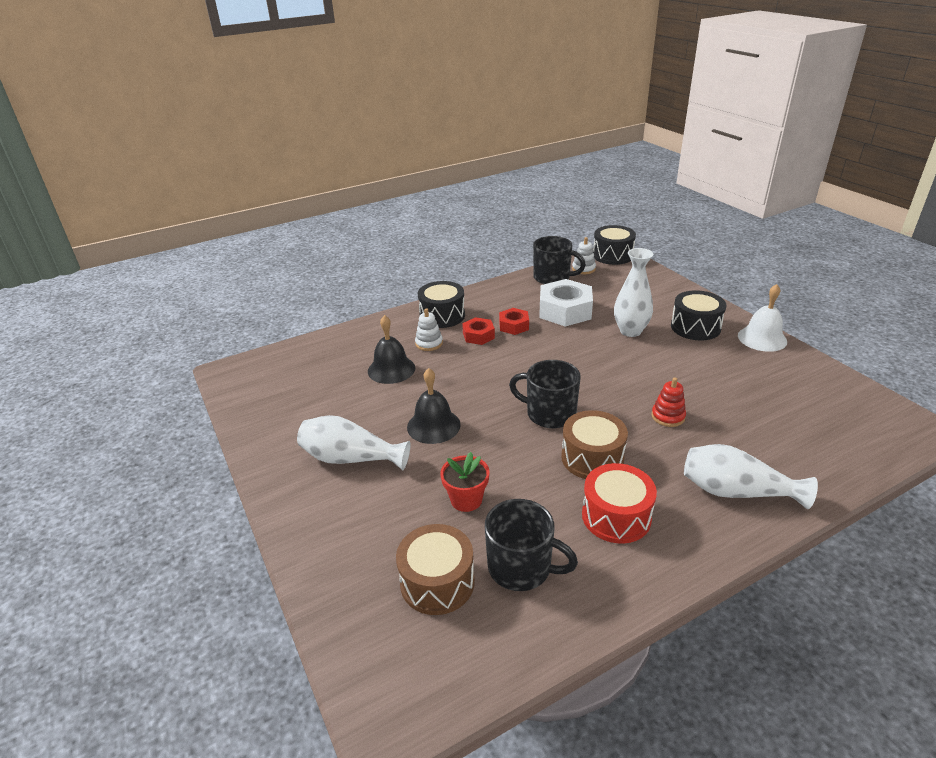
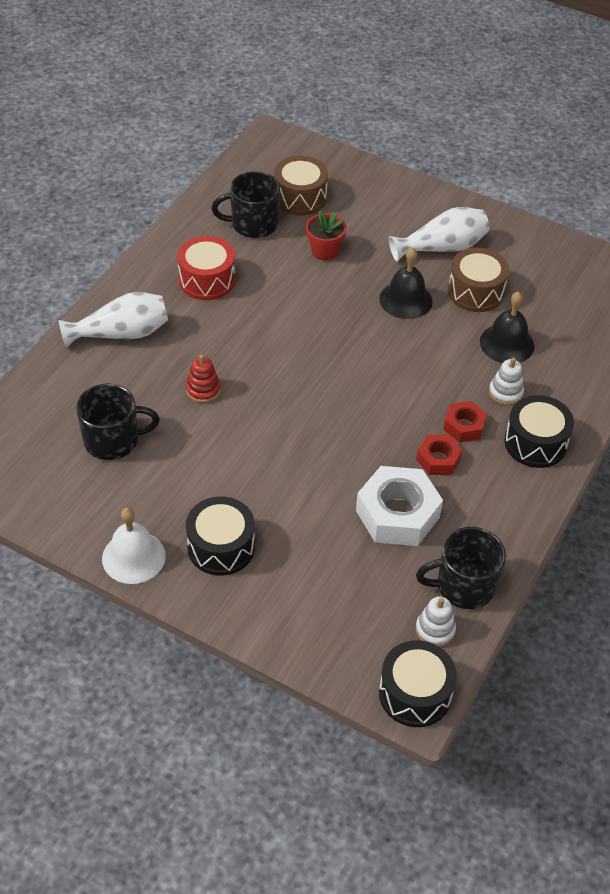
camera: 145 degrees right, 15 degrees up
(549, 413) = (314, 351): black mug -> black mug (113, 440)
(592, 458) = (250, 320): brown drum -> brown drum (475, 292)
(630, 331) = (296, 506): white vase -> none

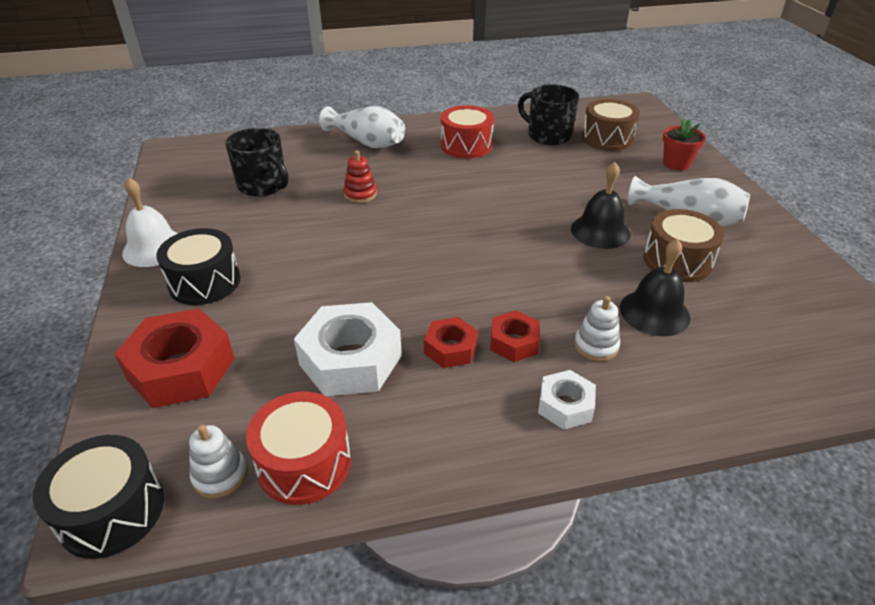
camera: 50 degrees right, 10 degrees down
(314, 606) = (181, 369): none -> red nut
(324, 251) = (578, 172): red flower pot -> red flower pot (676, 164)
(463, 586) = (304, 463): black mug -> red drum
(535, 443) = (565, 405): black drum -> white nut

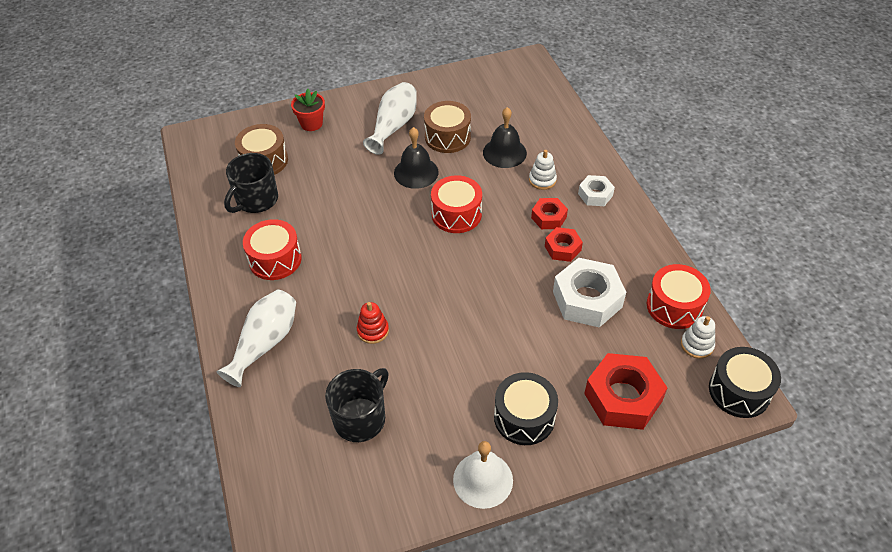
camera: 95 degrees left, 10 degrees up
(523, 258) = (456, 214): none -> red drum

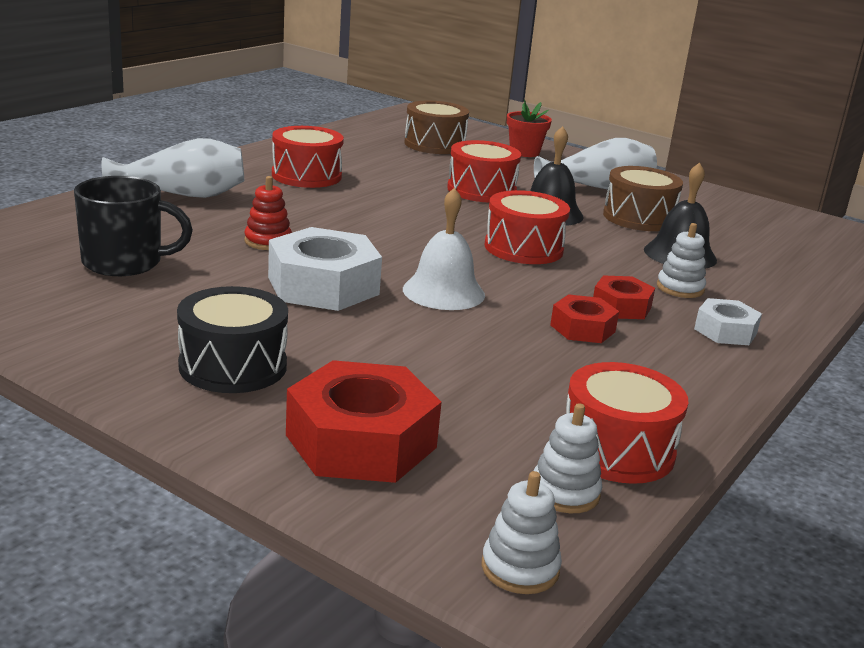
camera: 50 degrees right, 25 degrees down
(256, 200) = (375, 152): black mug -> none
(360, 183) = (481, 190): none -> red drum
(483, 479) = (92, 359): white bell -> white bell (443, 292)
(587, 299) = (516, 368): white nut -> white nut (323, 285)
(739, 391) = (520, 568): black drum -> white stacking toy

